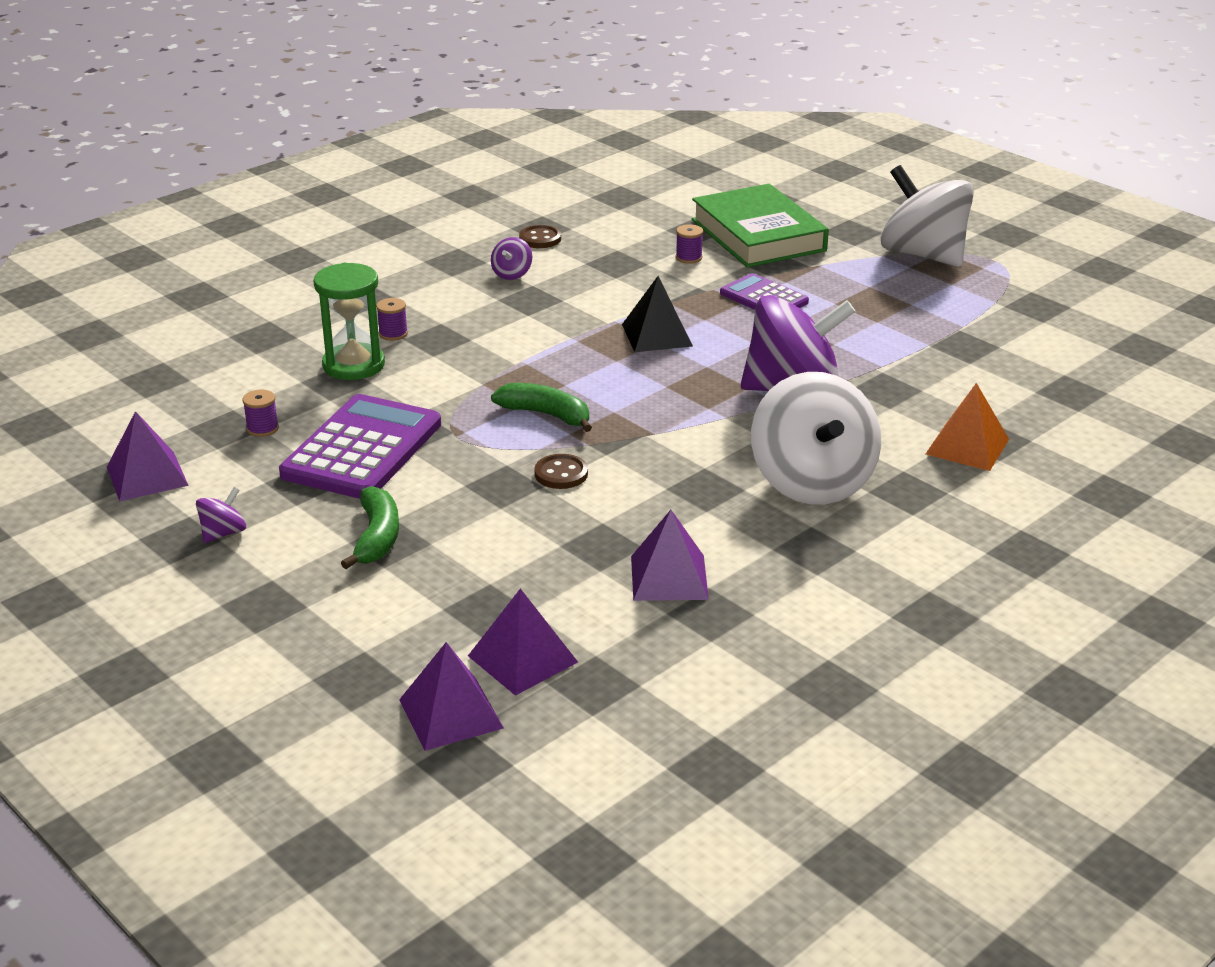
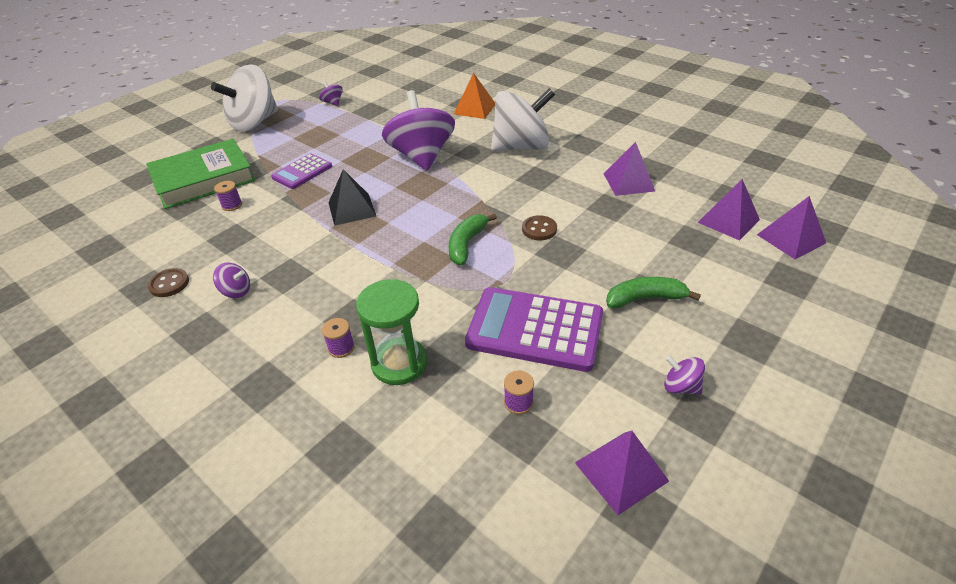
camera: 95 degrees left, 10 degrees up
(994, 313) = (333, 103): none -> purple spinning top

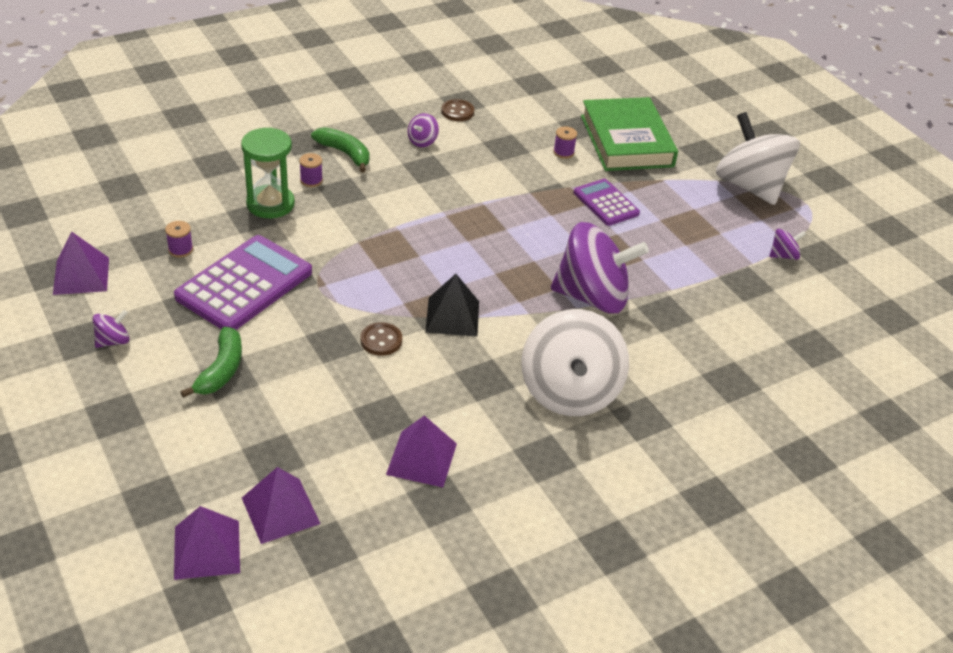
camera: 105 degrees right, 0 degrees up
(352, 209) = (508, 222): black pyramid -> black pyramid (452, 316)
(466, 244) = (393, 281): green banana -> green banana (344, 153)
(474, 109) = (707, 383): orange pyramid -> none

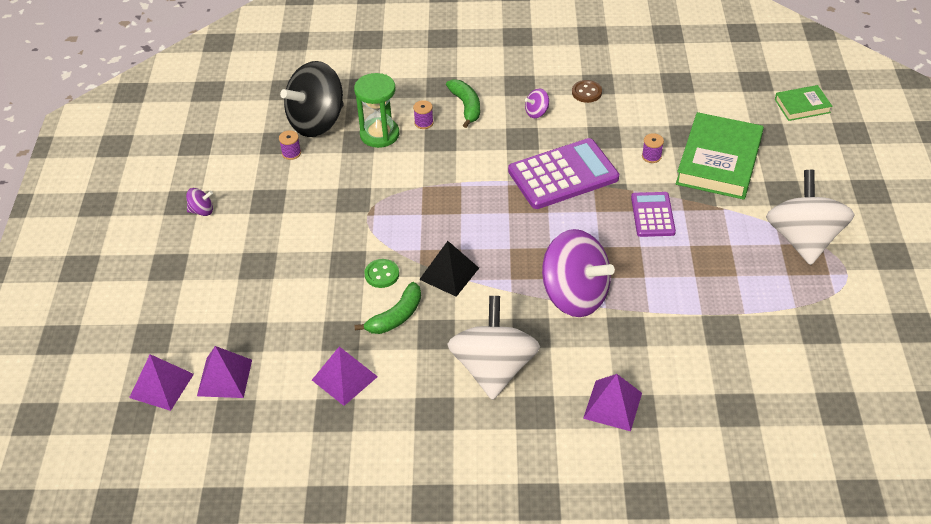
camera: 35 degrees right, 5 degrees up
(81, 276) = (213, 153): purple pyramid -> purple pyramid (612, 405)
(187, 210) = (317, 122): none -> black spinning top
(221, 370) = (256, 258): green banana -> green banana (396, 316)
(244, 285) = (316, 196): purple calculator -> purple calculator (563, 175)
(381, 340) = (382, 274): brown button -> green button
(569, 392) = (493, 368): white spinning top -> white spinning top turned 150 degrees clockwise
(659, 77) = (802, 106): none -> green book
(783, 255) = (780, 316): purple spinning top -> none

